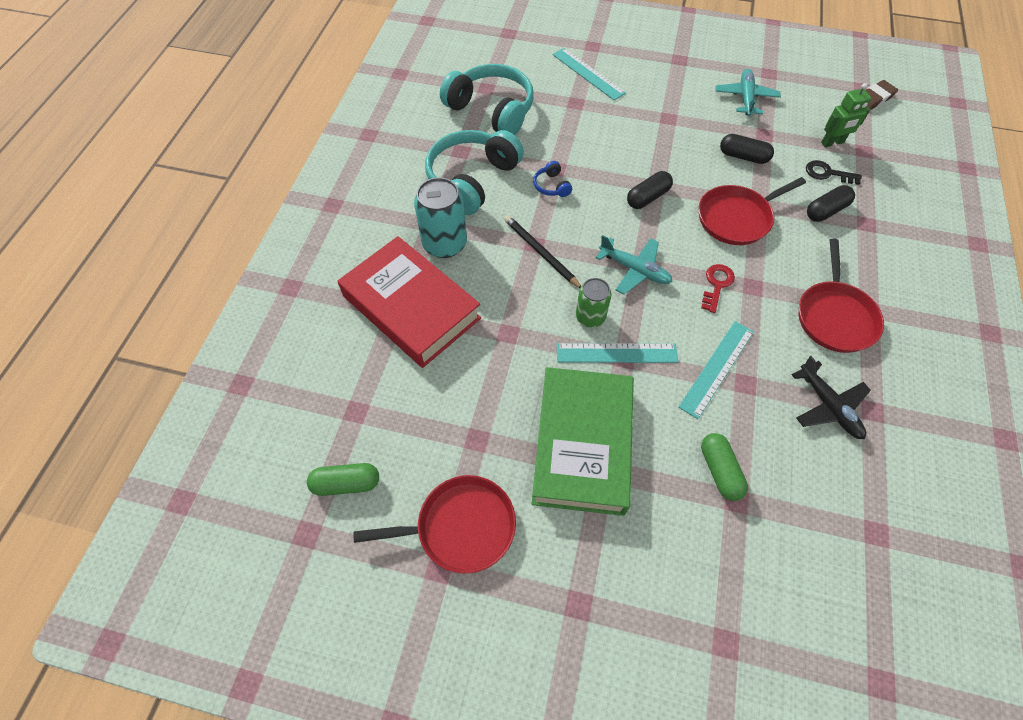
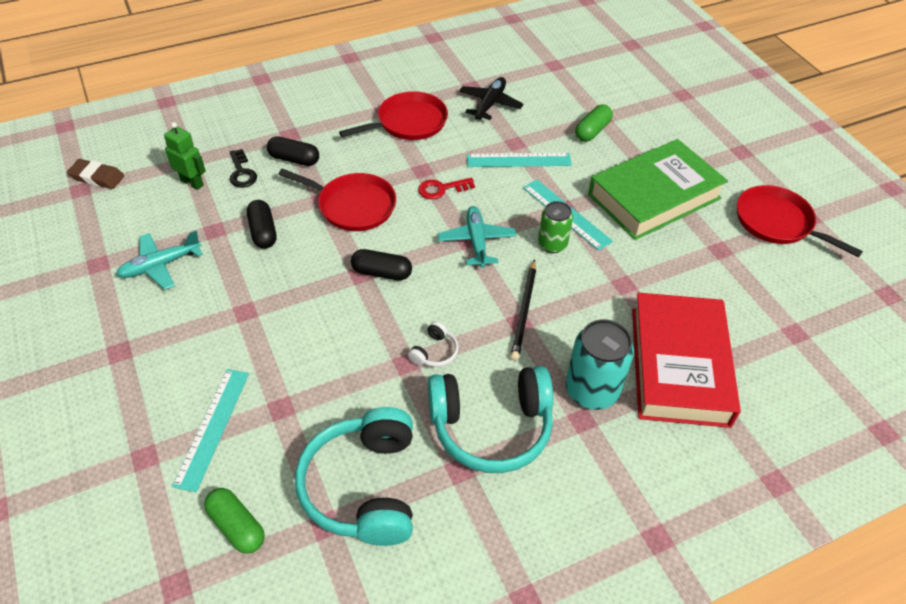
camera: 130 degrees left, 10 degrees down
(346, 483) = (838, 298): green capsule -> green capsule (237, 526)
(551, 186) = (435, 352): blue headphones -> white headphones

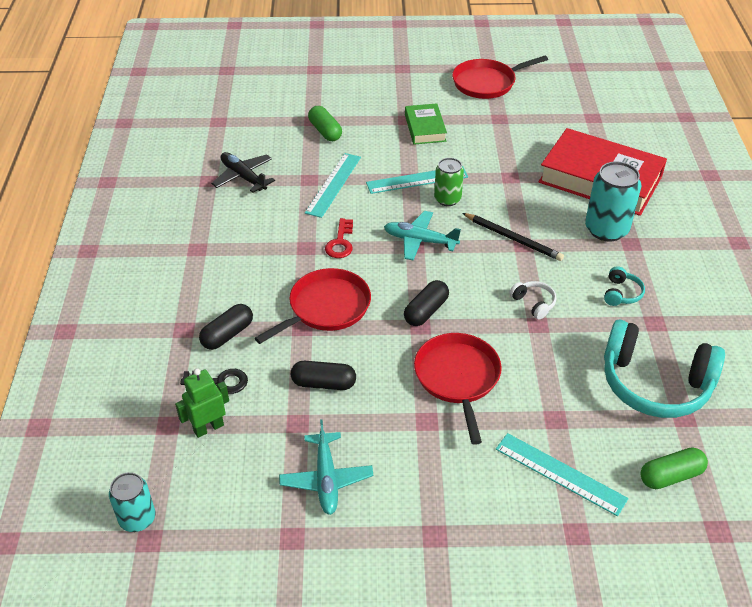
camera: 65 degrees left, 5 degrees down
(97, 177) = (137, 518): brown eraser -> turquoise can
(409, 122) = (230, 237): red pan -> red pan (457, 378)
(491, 427) = (621, 293): turquoise headphones -> turquoise headphones, size x0.41
(654, 196) = (425, 128): green book -> green book, size x0.51

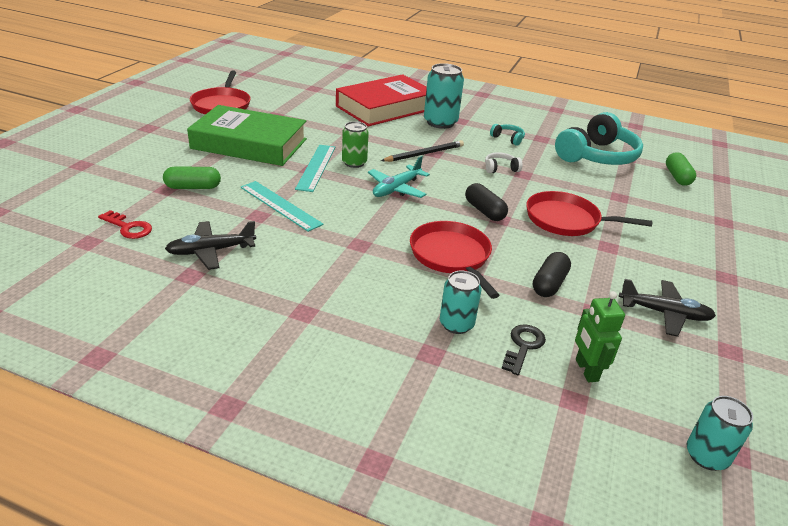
camera: 70 degrees left, 10 degrees down
(227, 334) = (456, 324): black capsule -> turquoise can
(326, 479) = (664, 313): turquoise plane -> black plane
(340, 243) = (368, 225): red key -> red key (128, 227)
(425, 128) = (249, 144): green book -> green book, size x1.97
(560, 473) = (671, 211): turquoise ruler -> none

